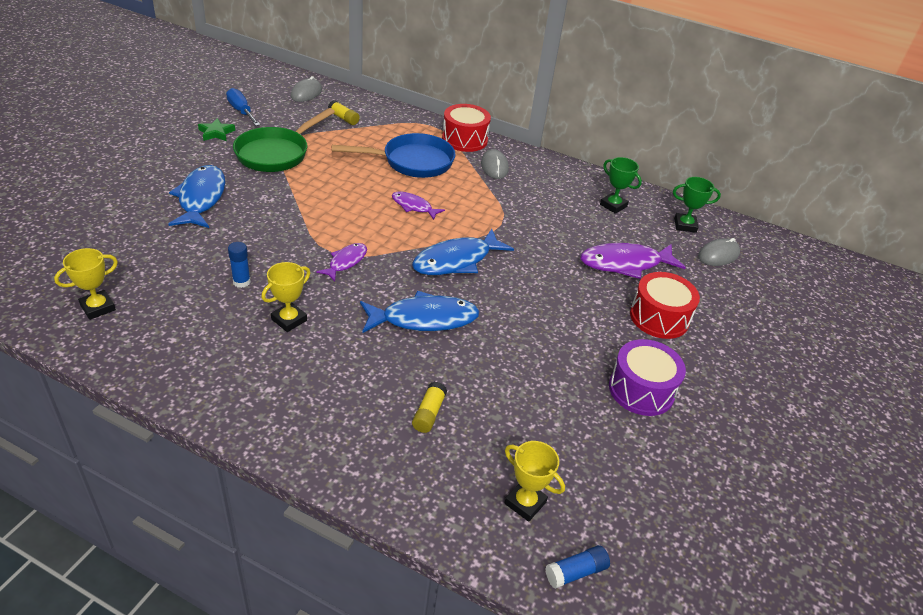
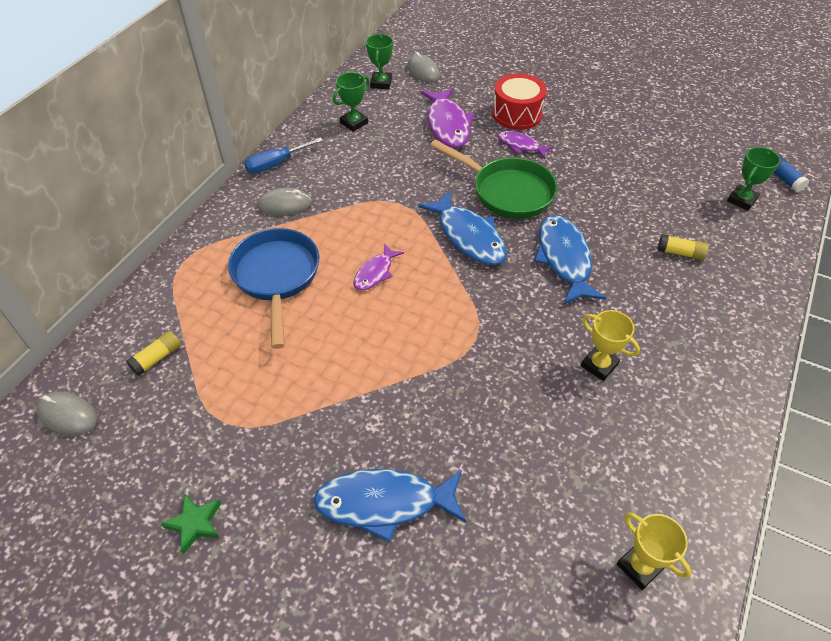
camera: 85 degrees left, 10 degrees up
(241, 111) = (122, 500): blue screwdriver -> blue screwdriver (276, 164)
(241, 282) = (550, 419): blue glue stick -> none
(276, 153) = (258, 428): green pan -> green pan (507, 191)
(346, 262) = (491, 326): purple fish -> purple fish (521, 145)
(464, 139) = (221, 229): red drum -> none
(525, 503) = (741, 200): yellow trophy -> green trophy
(641, 390) = (605, 133): purple drum -> none

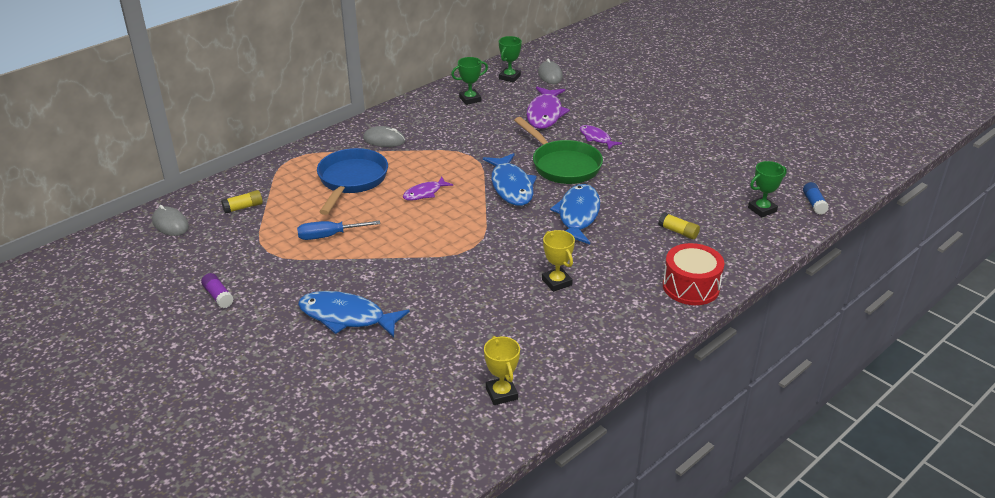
camera: 20 degrees right, 15 degrees down
(195, 524) = (218, 296): green star -> purple glue stick
(276, 164) = (393, 114): blue screwdriver -> blue screwdriver (329, 236)
(517, 114) = (609, 117): red drum -> red drum (691, 287)

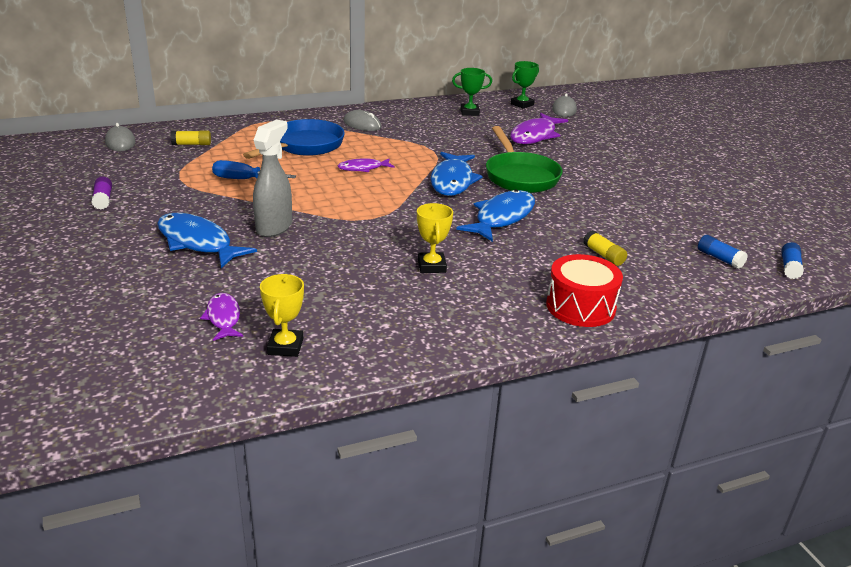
camera: 20 degrees right, 5 degrees down
(399, 281) = (274, 227): none -> grey spray bottle
(596, 138) = (573, 163): purple fish -> purple fish (223, 318)
(762, 209) = (719, 258): green trophy -> blue glue stick

